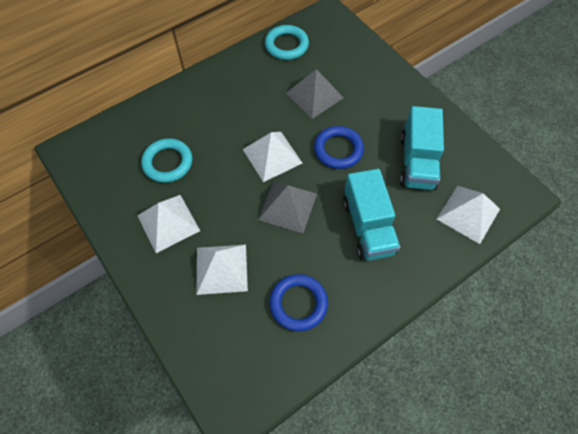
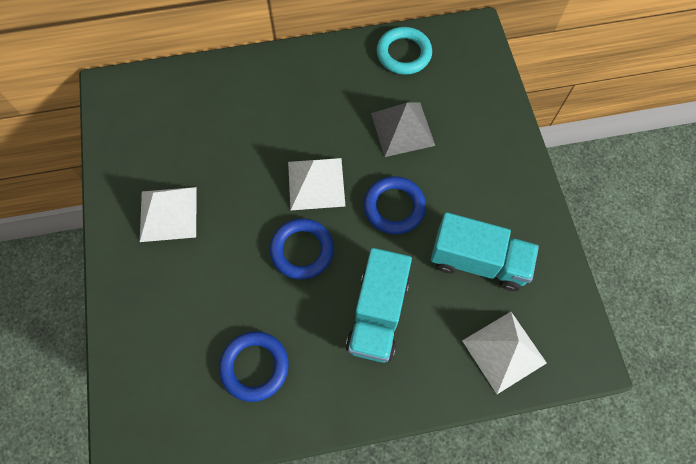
camera: 25 degrees right, 5 degrees up
(168, 163) = (202, 145): turquoise ring -> none
(221, 268) = (196, 290): white pyramid -> none
(288, 206) = (302, 250): grey pyramid -> blue ring
(417, 162) = (478, 261): turquoise truck -> turquoise truck turned 105 degrees counterclockwise

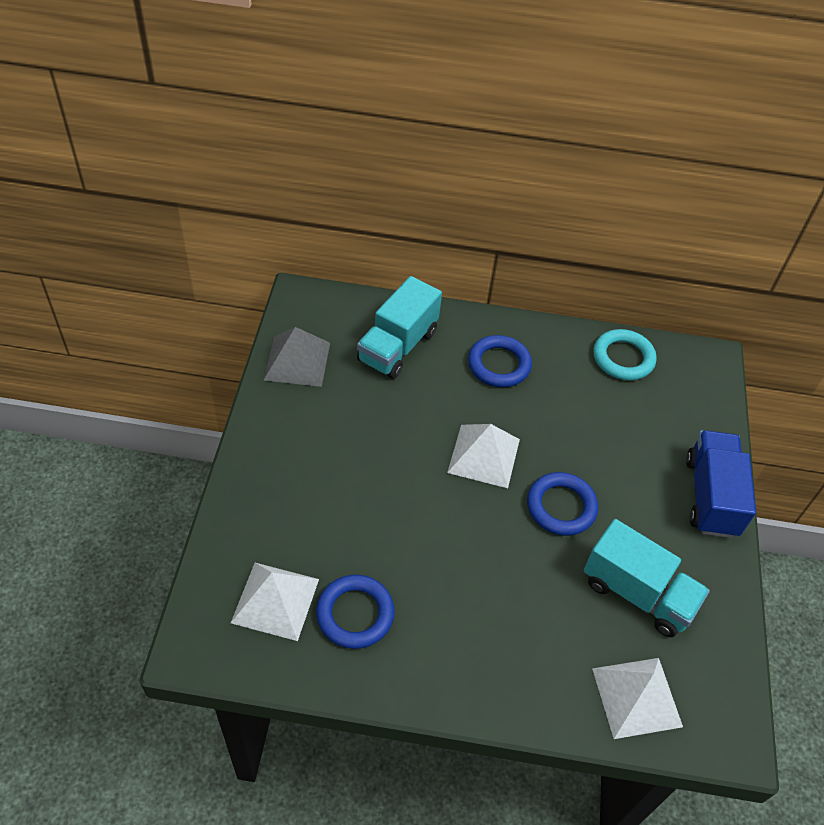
camera: 15 degrees right, 15 degrees down
(168, 214) = (318, 434): white pyramid -> white pyramid (275, 600)
(302, 250) = (446, 516): blue ring -> blue ring (499, 365)
(377, 314) = (506, 608): turquoise truck -> turquoise truck (397, 346)
(402, 129) = (597, 432): grey pyramid -> grey pyramid (297, 361)
(510, 154) = (711, 496): none -> blue truck

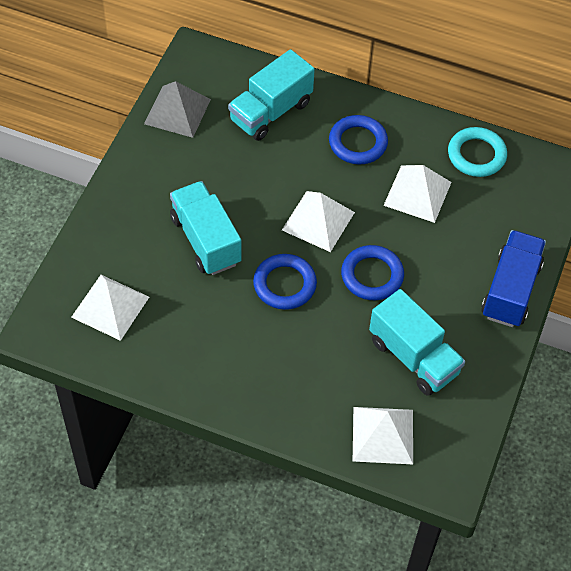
camera: 15 degrees right, 5 degrees up
(355, 614) = (171, 329): blue ring -> blue ring (284, 284)
(366, 499) = (206, 240): none -> turquoise truck
(578, 408) = (417, 193): none -> white pyramid

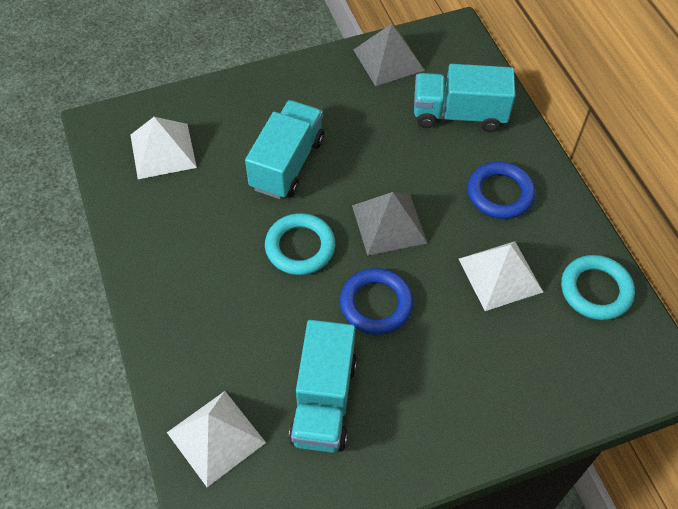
camera: 50 degrees right, 0 degrees up
(284, 284) = (300, 247): blue ring -> turquoise ring
(318, 221) = (389, 224): white pyramid -> grey pyramid
(511, 290) = (481, 430): blue truck -> none

